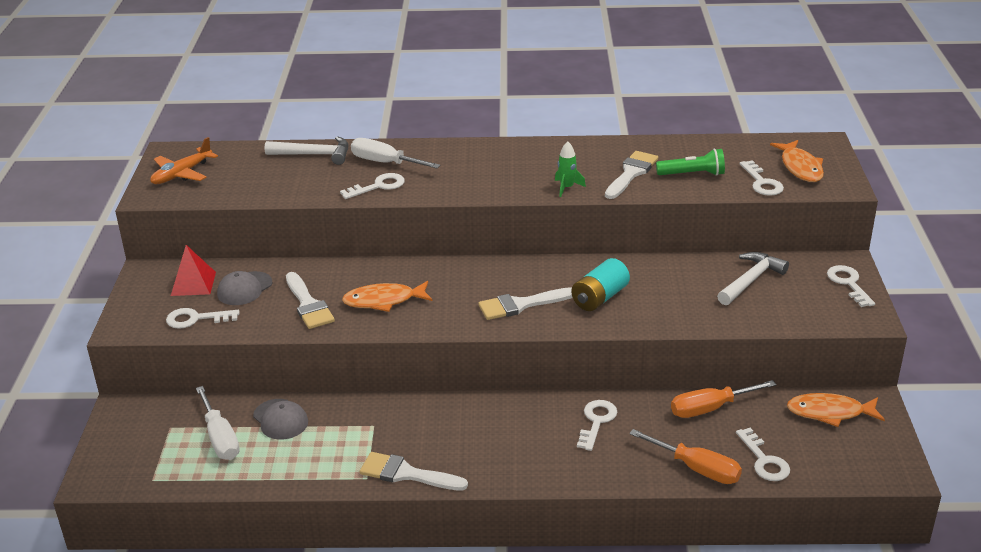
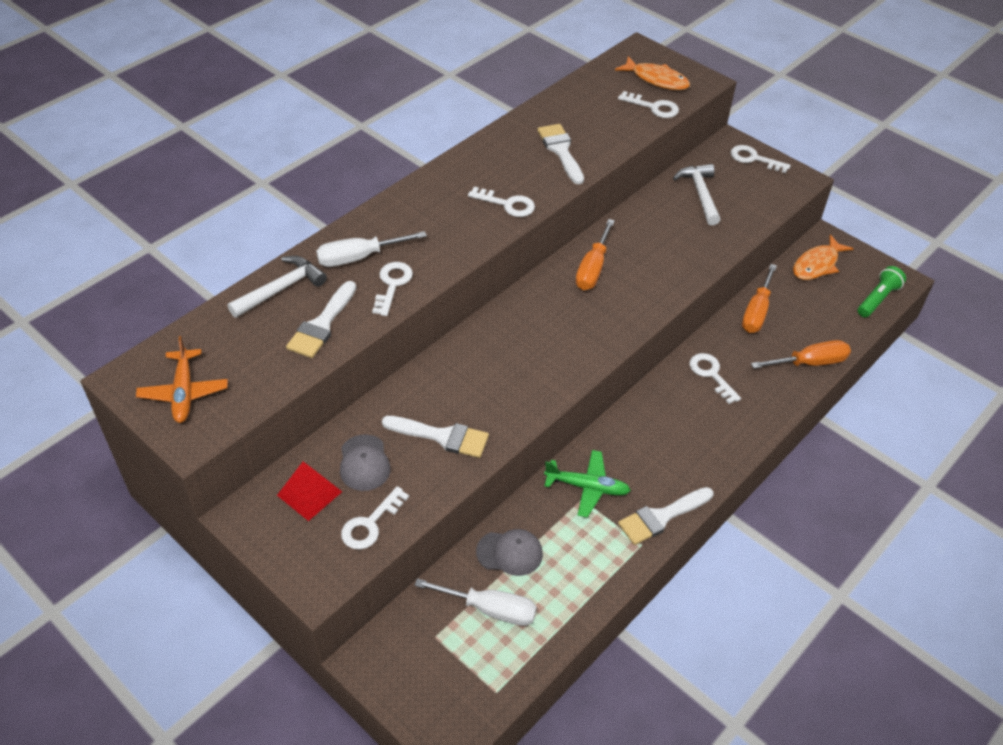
camera: 50 degrees left, 15 degrees up
(383, 301) = (494, 388): orange fish -> none
(388, 422) = (587, 487): none -> green plane
(521, 305) = (594, 318): white brush -> white brush (322, 325)
(567, 188) = (537, 192): green rocket -> none
(573, 277) = (592, 269): none -> orange screwdriver
(599, 298) = (634, 274): turquoise battery -> none
(692, 174) = (601, 126): green flashlight -> green flashlight (878, 299)
(764, 460) = (832, 327): white key -> white key (507, 204)

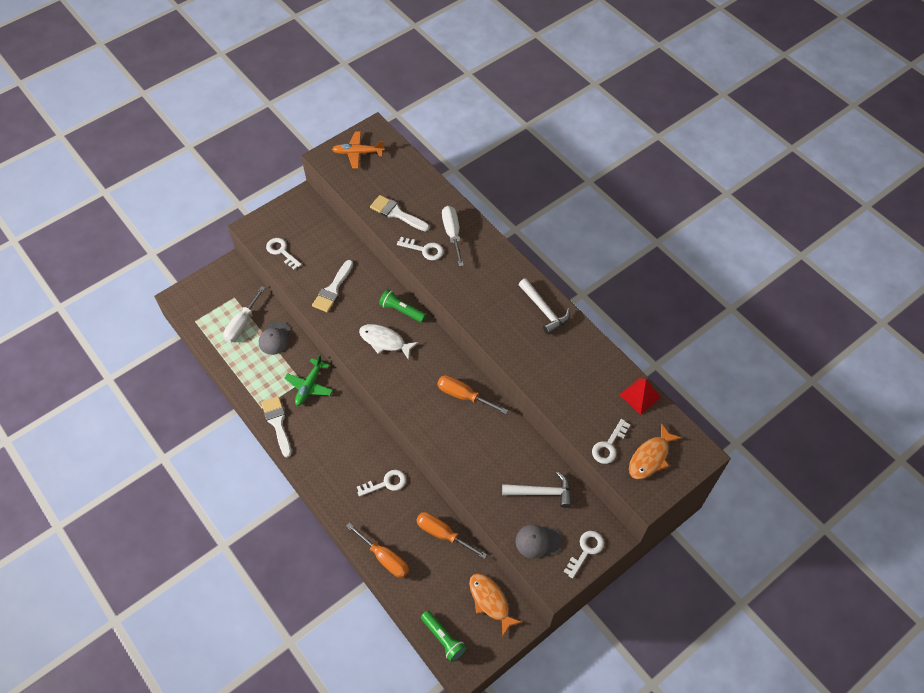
camera: 100 degrees right, 10 degrees up
(281, 289) = (430, 195): white hammer -> white hammer (544, 310)
(309, 493) = (309, 226): red pyramid -> red pyramid (640, 396)
(364, 463) = (323, 251): grey cap -> grey cap (538, 541)
(468, 347) = (401, 310): none -> green flashlight
(507, 204) = (495, 322): white key -> none
(526, 359) = (384, 341): none -> white fish
(561, 151) = (554, 366): white brush -> none
(810, 363) = (384, 558): orange screwdriver -> orange screwdriver turned 45 degrees counterclockwise

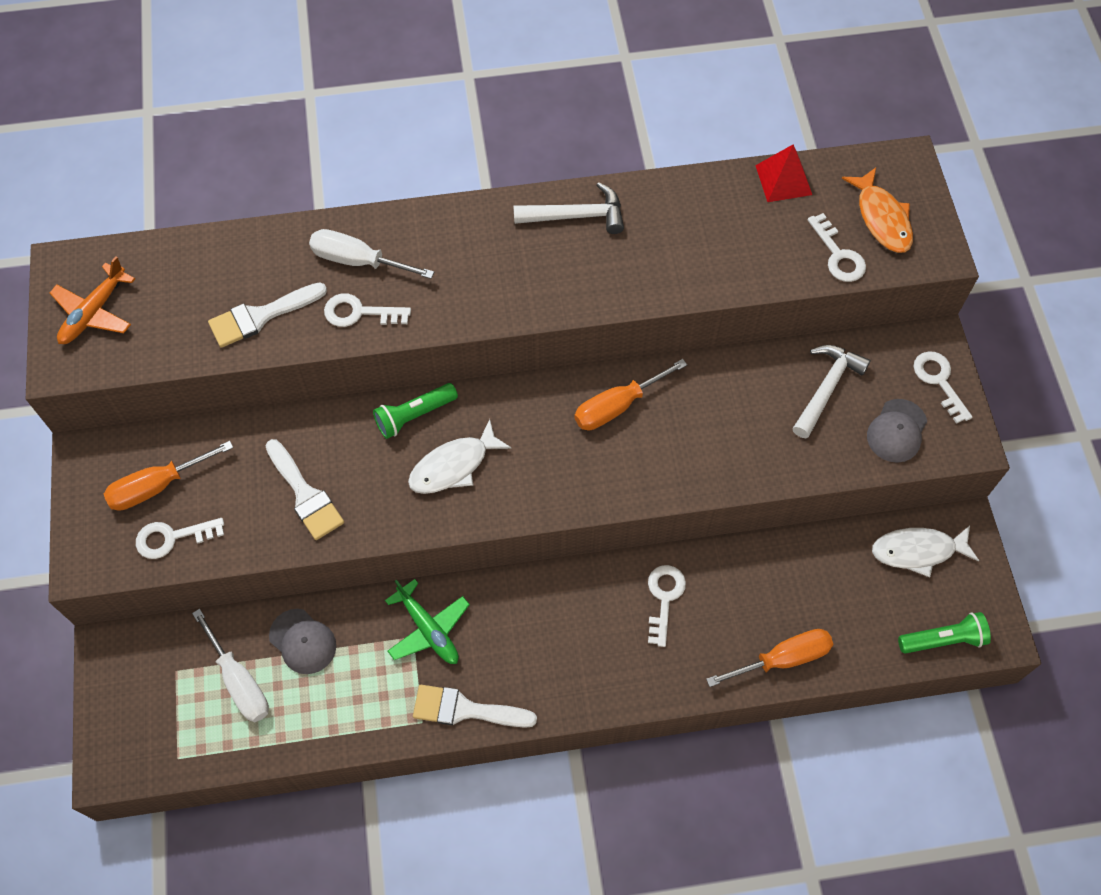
camera: 60 degrees left, 5 degrees up
(424, 250) = (359, 312): white key -> white key turned 135 degrees counterclockwise
(443, 534) = (787, 561): orange screwdriver -> orange screwdriver (157, 486)
(490, 601) = (918, 551): orange fish -> white fish

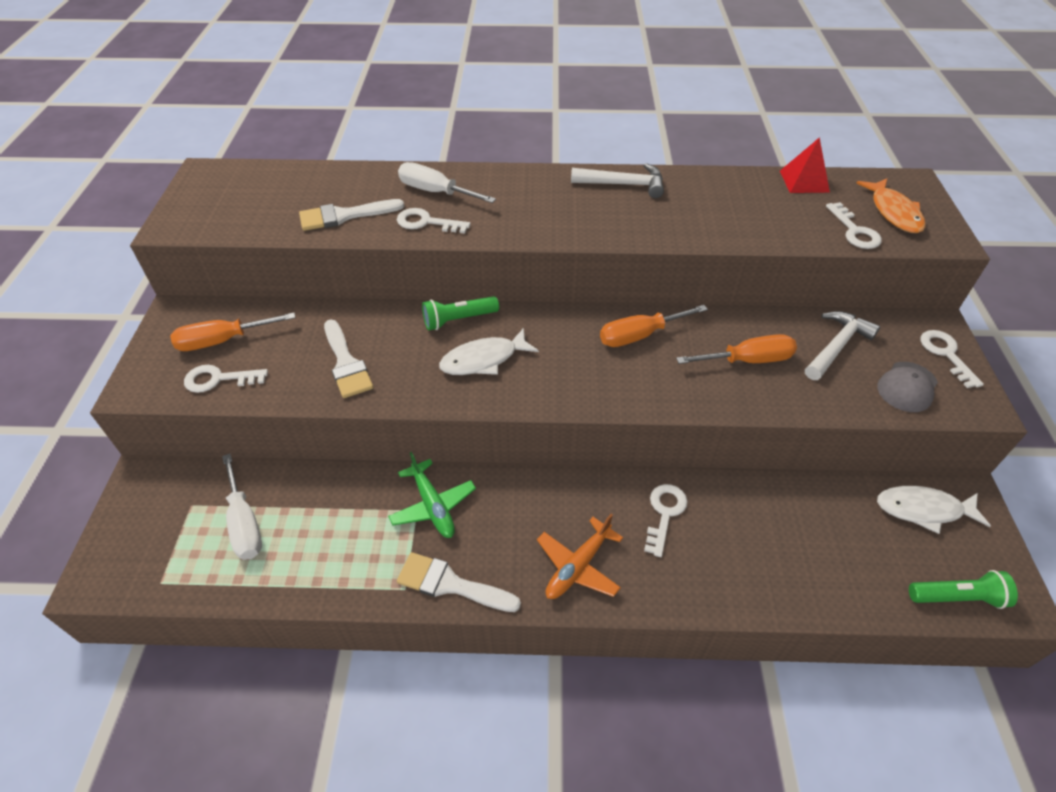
camera: 10 degrees right, 15 degrees down
(94, 312) = (212, 199): orange plane -> orange plane (578, 566)
(303, 641) = (314, 498): grey cap -> none
(782, 659) = (783, 588): orange screwdriver -> orange screwdriver (748, 360)

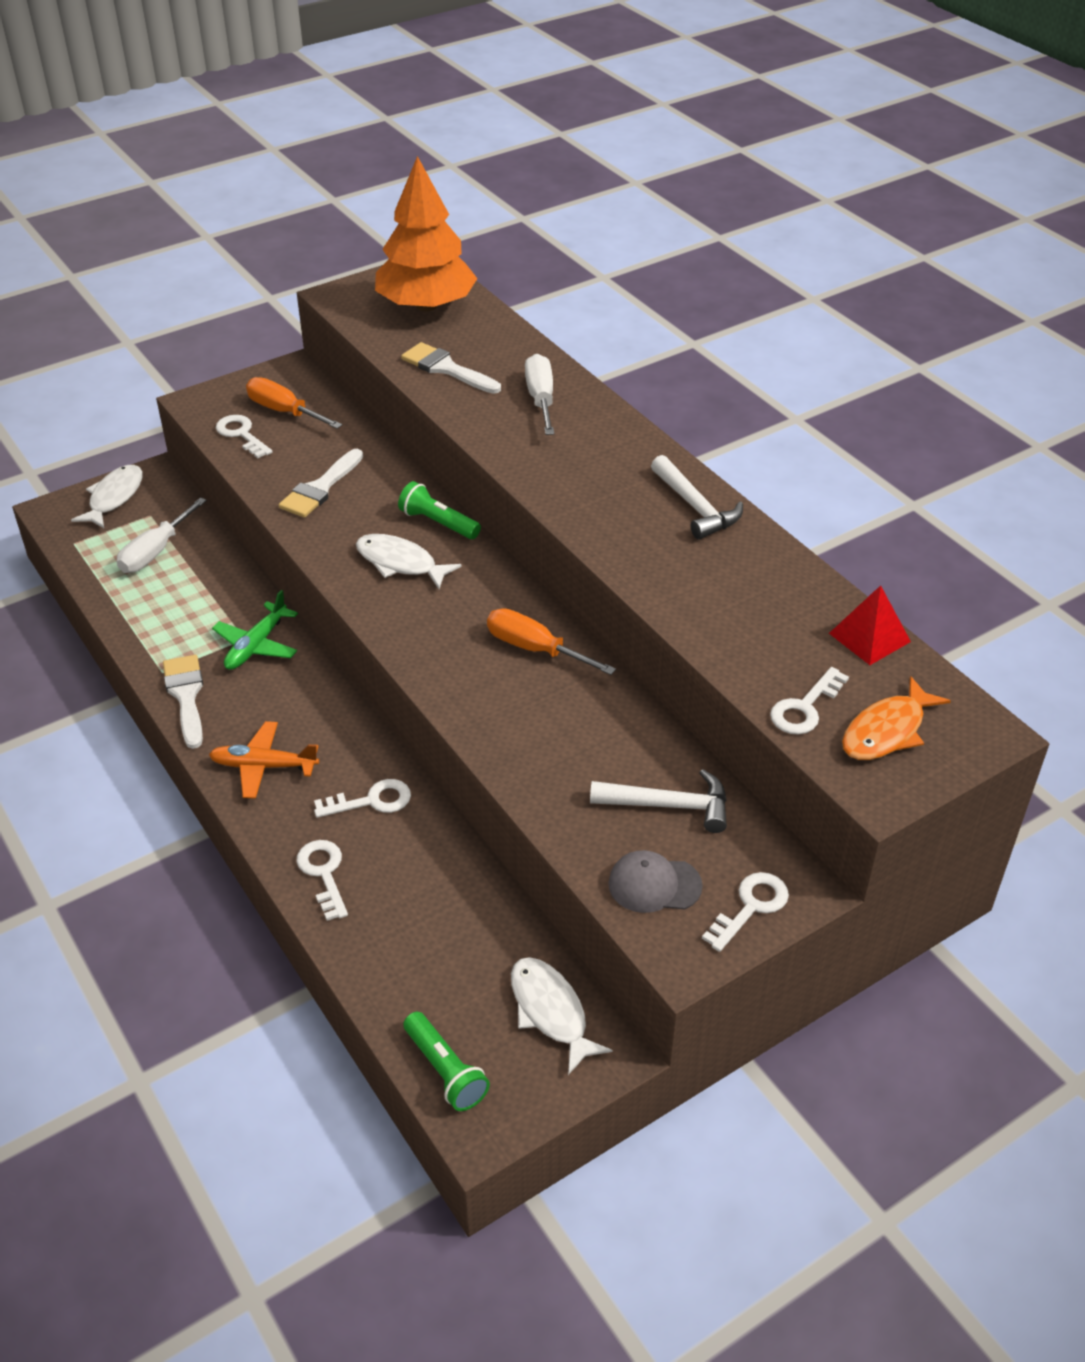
camera: 55 degrees right, 5 degrees down
(135, 521) = (114, 497): none -> white fish
(252, 192) = (426, 306): none -> orange tree
(426, 222) = (487, 416): white key -> white key (324, 874)
(748, 360) = (574, 741): orange screwdriver -> none

